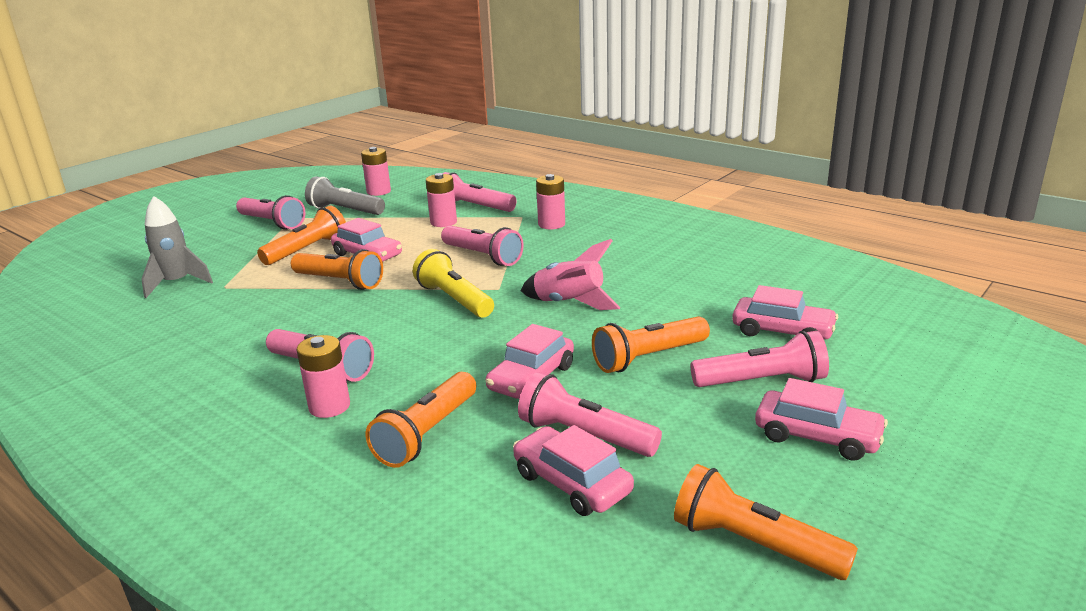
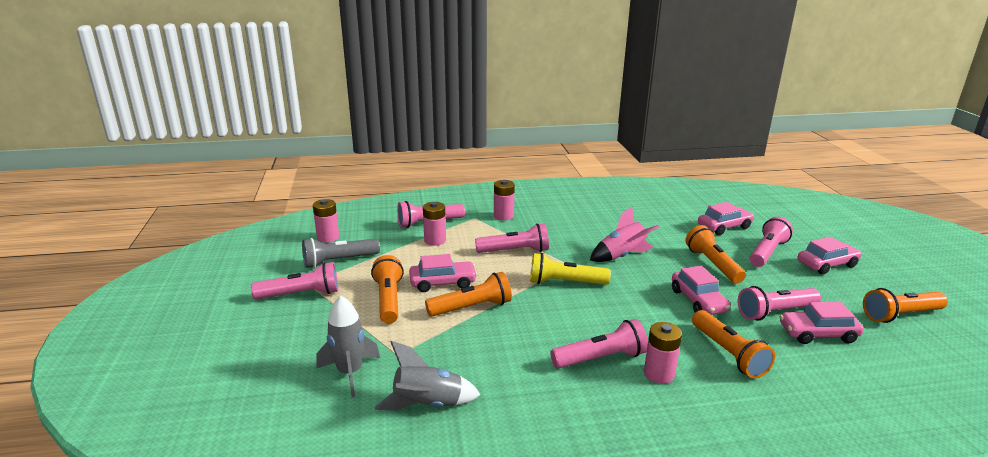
camera: 50 degrees left, 0 degrees up
(160, 326) = (427, 405): none -> grey rocket
(648, 358) = (712, 264): orange flashlight -> orange flashlight turned 150 degrees clockwise

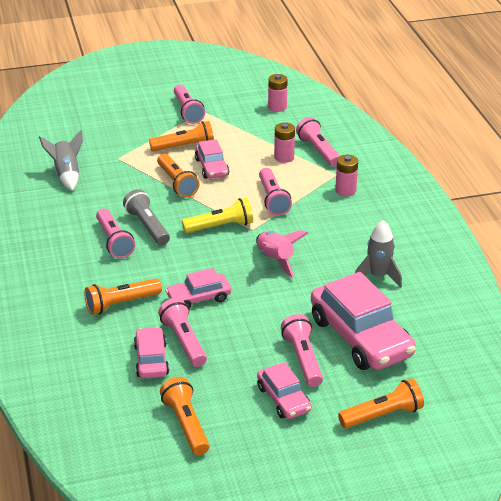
camera: 85 degrees right, 10 degrees up
(339, 261) = (238, 118): grey flashlight -> grey flashlight (147, 226)
(350, 373) = (98, 144): grey rocket -> grey rocket (378, 276)
(565, 283) = (220, 226): yellow flashlight -> yellow flashlight turned 75 degrees clockwise
(659, 374) = (96, 267): pink battery -> none
(712, 264) = (268, 316): orange flashlight -> orange flashlight (382, 415)
(724, 227) = (360, 337): pink car -> pink car, size x1.88
(767, 252) = (303, 359): pink flashlight -> pink flashlight turned 135 degrees counterclockwise

